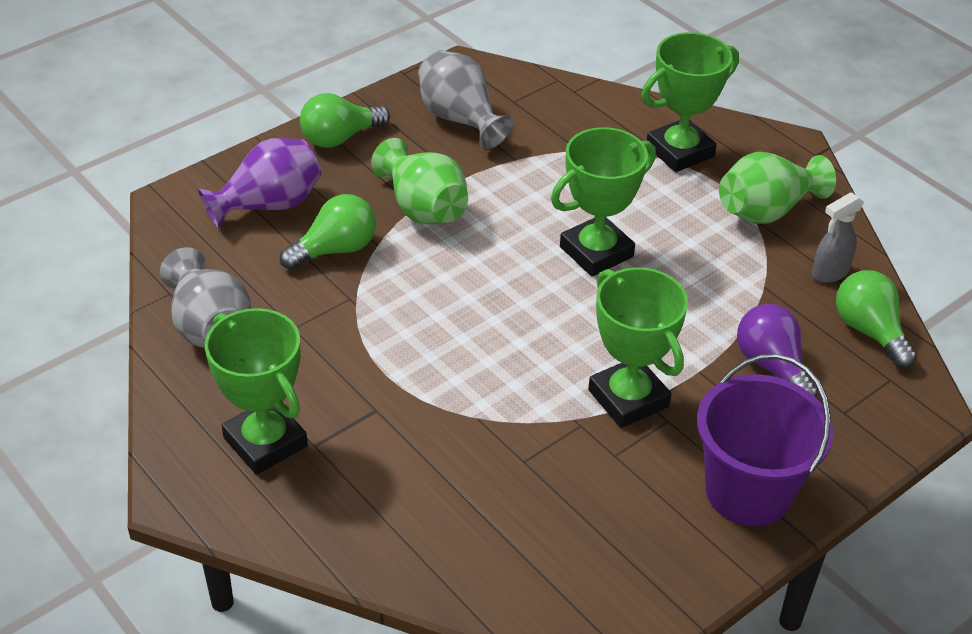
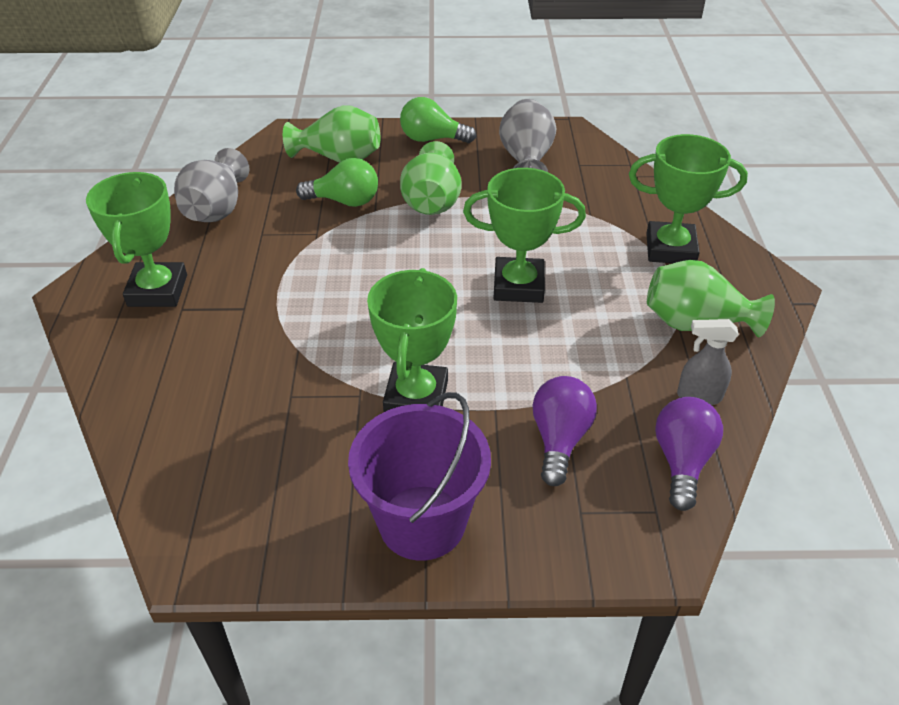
camera: 40 degrees right, 0 degrees up
(269, 205) = (339, 158): purple vase -> green vase
(869, 331) = (682, 461): green light bulb -> purple light bulb

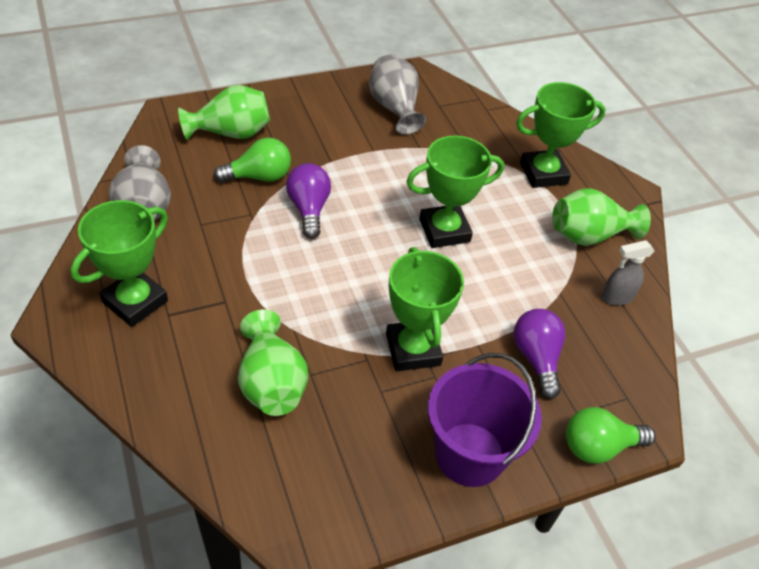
camera: 25 degrees left, 5 degrees up
(157, 290) = (135, 301): green trophy -> green trophy turned 60 degrees clockwise
(432, 139) = (304, 99): green light bulb -> green light bulb (598, 446)
(432, 202) = (336, 164): green vase -> green vase (271, 383)
(682, 461) = (627, 353): purple light bulb -> purple light bulb (309, 209)

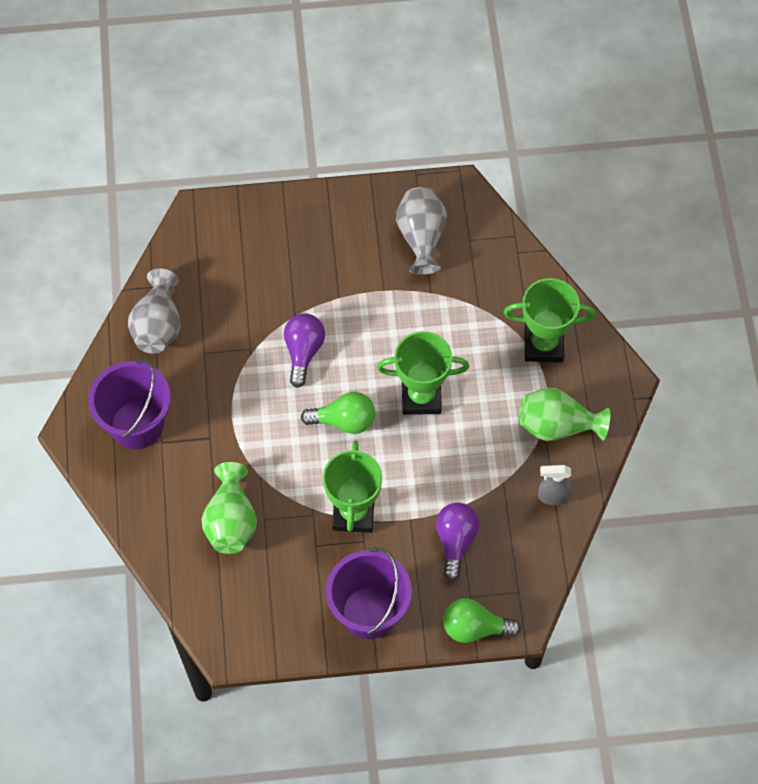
camera: 20 degrees right, 15 degrees up
(135, 301) = (137, 425): green trophy -> purple bucket
(231, 133) = (251, 248): green vase -> none
(259, 177) = (266, 306): green light bulb -> green light bulb (344, 421)

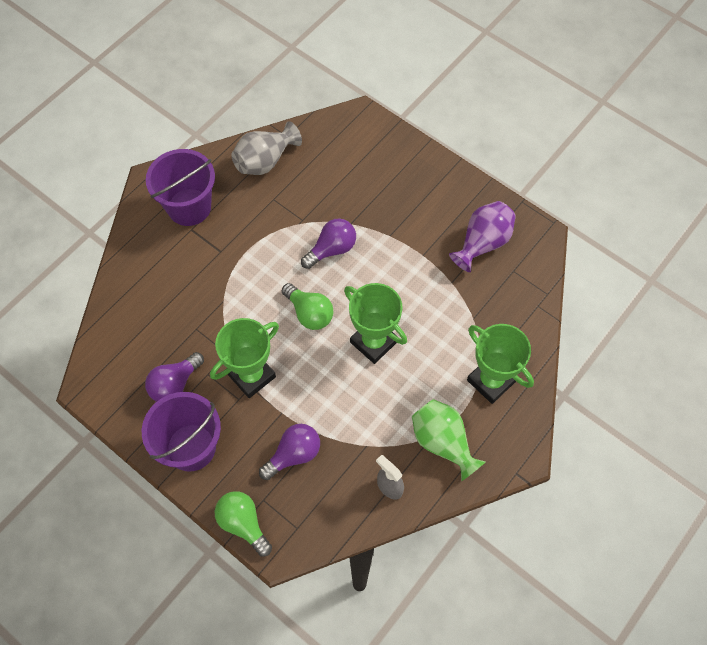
camera: 45 degrees right, 0 degrees up
(231, 521) = (176, 312): green vase -> none
(298, 578) = (175, 384): none -> purple light bulb
(421, 238) = (482, 243): grey vase -> purple vase

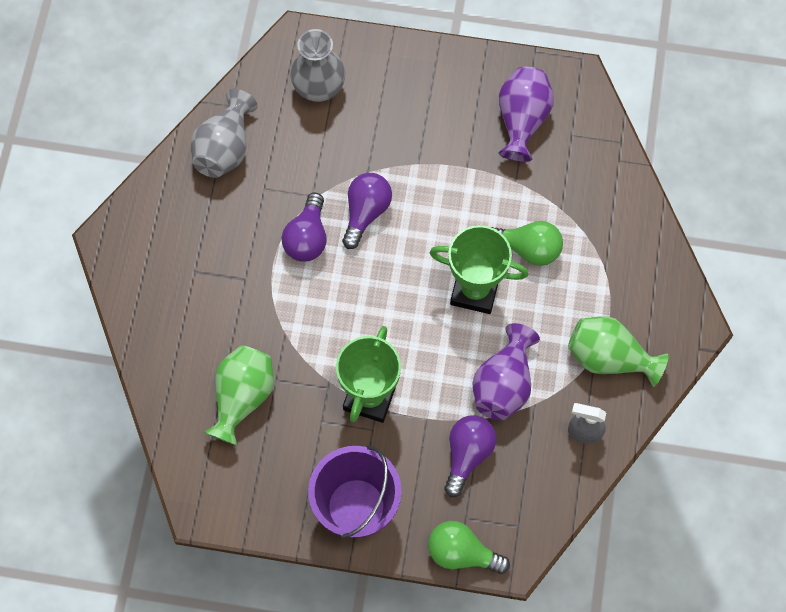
camera: 30 degrees left, 5 degrees up
(166, 328) = (242, 397): none -> green vase
(175, 384) = (293, 452): purple light bulb -> purple light bulb (307, 238)
(189, 207) = (174, 247): purple bucket -> none
(309, 313) = (387, 296): green light bulb -> green light bulb (528, 249)
(352, 419) = (503, 384): none -> purple vase
(353, 153) = (319, 87): none -> grey vase
(491, 381) = (619, 267): green trophy -> none

